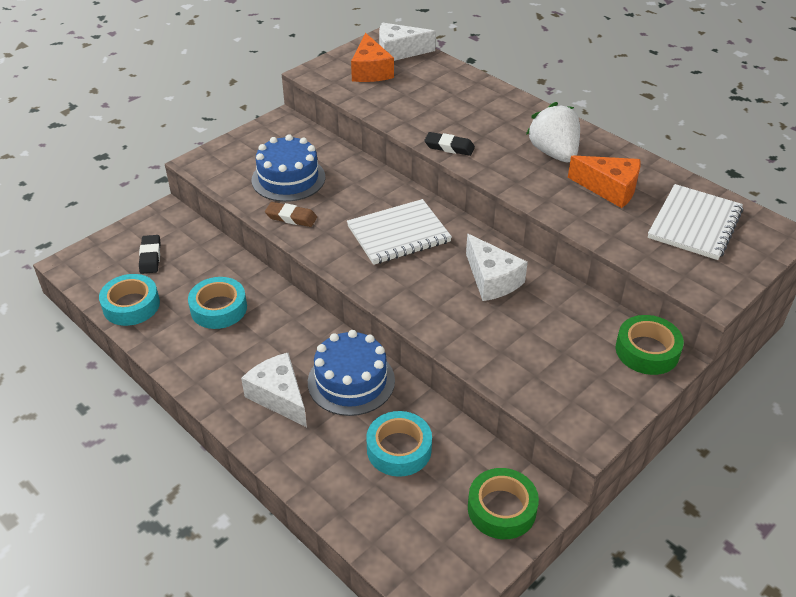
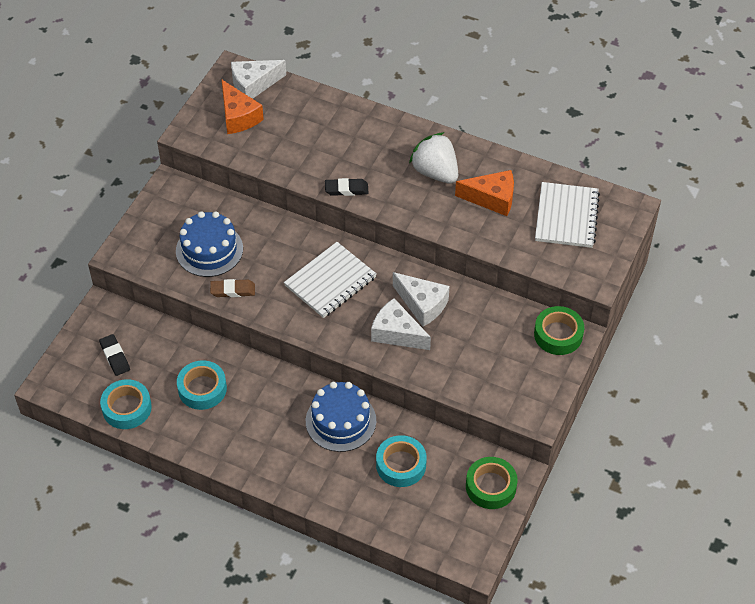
camera: 20 degrees left, 10 degrees up
(279, 397) = (291, 451): white cheese -> white cheese (396, 333)

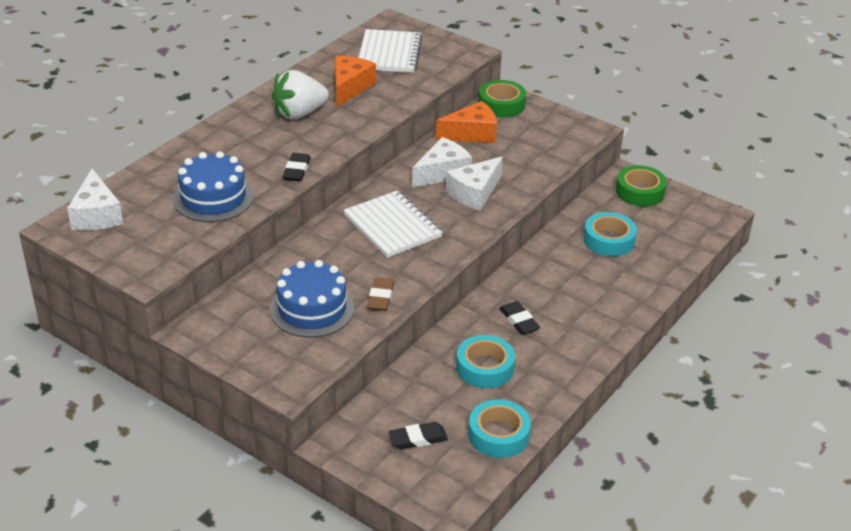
camera: 80 degrees left, 15 degrees down
(238, 116) = (142, 232): orange cheese -> orange cheese (472, 133)
(266, 406) = (519, 321): none -> black eraser
(341, 421) = (549, 271): blue cake -> blue cake (213, 198)
(566, 217) = (389, 53): white notebook -> white notebook turned 75 degrees clockwise

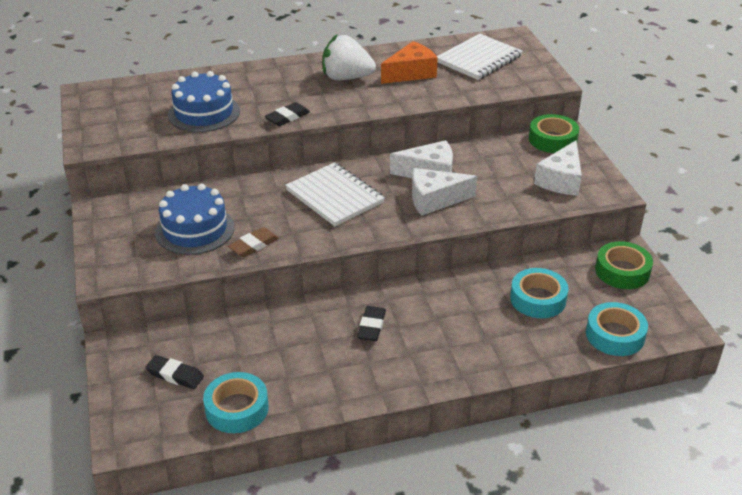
camera: 40 degrees right, 0 degrees up
(97, 215) = (117, 93): white cheese -> white cheese (561, 180)
(392, 226) = (335, 196): white notebook -> white notebook turned 45 degrees counterclockwise
(472, 133) = (495, 152): orange cheese -> none
(485, 368) = (295, 349): turquoise tape -> turquoise tape (615, 335)

